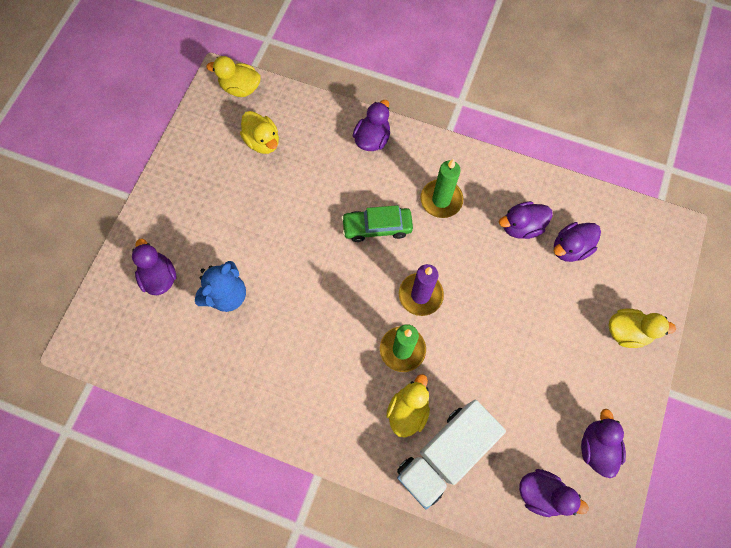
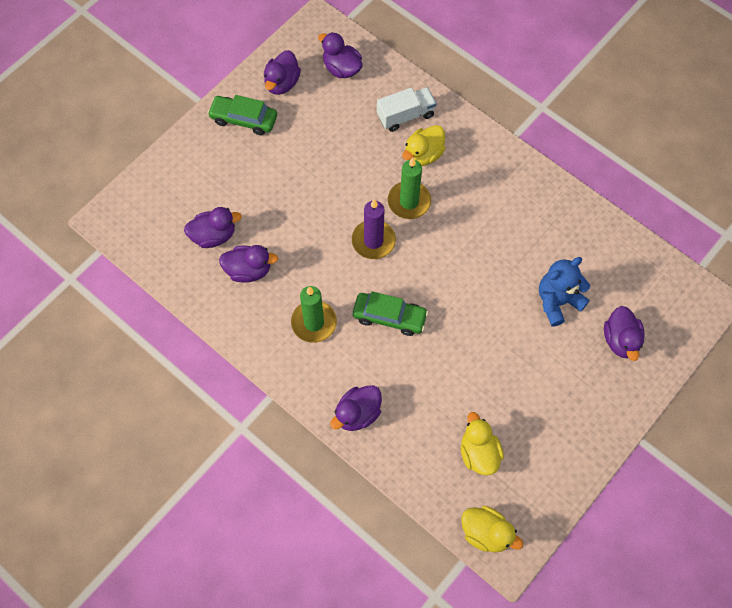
camera: 160 degrees left, 5 degrees down
(445, 454) = (405, 116): white truck -> white truck, size x0.63
(611, 384) = (244, 119): none -> green car
(627, 331) = (206, 152): yellow duck -> none

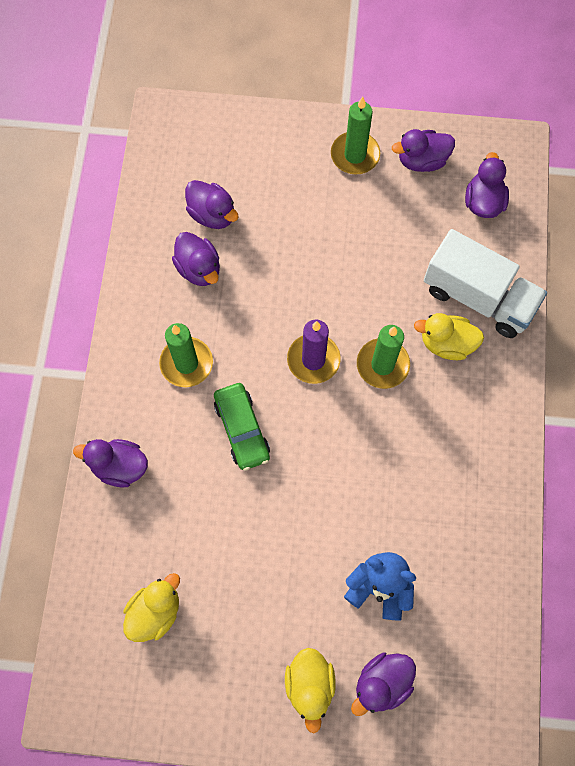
camera: 55 degrees right, 5 degrees up
(244, 119) = (355, 155): green car -> green candle
(405, 116) = (478, 297): white truck -> white truck, size x1.59
(486, 533) = (75, 672): yellow duck -> yellow duck (310, 685)

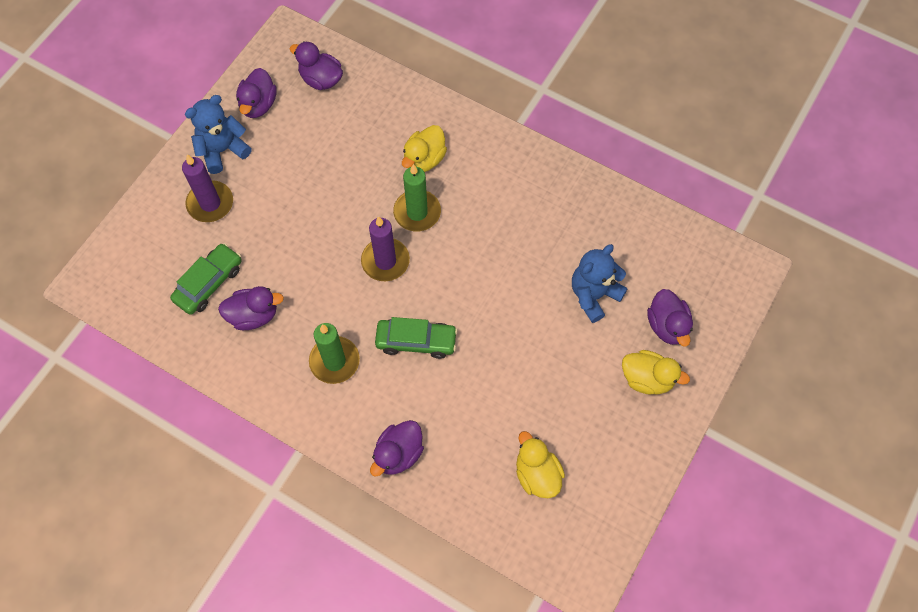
camera: 65 degrees left, 5 degrees down
(212, 214) = (209, 283): purple duck -> green car
(294, 173) = (210, 203): none -> purple candle
(355, 155) = (222, 150): green candle -> blue teddy bear
(478, 297) = (398, 120): white truck -> none

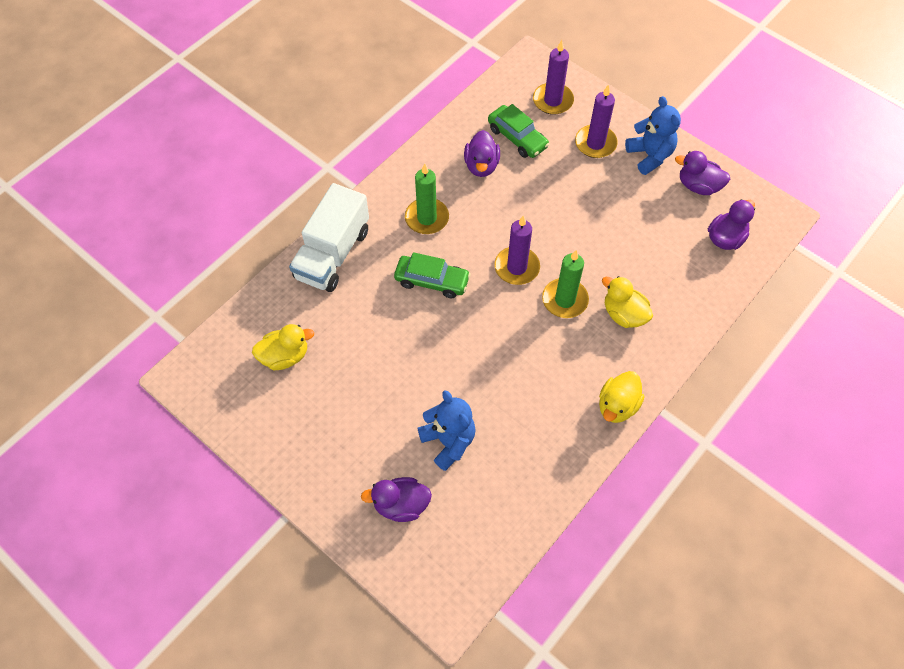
camera: 100 degrees right, 5 degrees down
(150, 253) = (553, 100): none -> purple candle
(398, 454) = (332, 254): purple duck -> white truck
(416, 341) = (432, 281): green car -> green car turned 90 degrees counterclockwise
(647, 379) = (350, 471): yellow duck -> yellow duck (617, 406)

